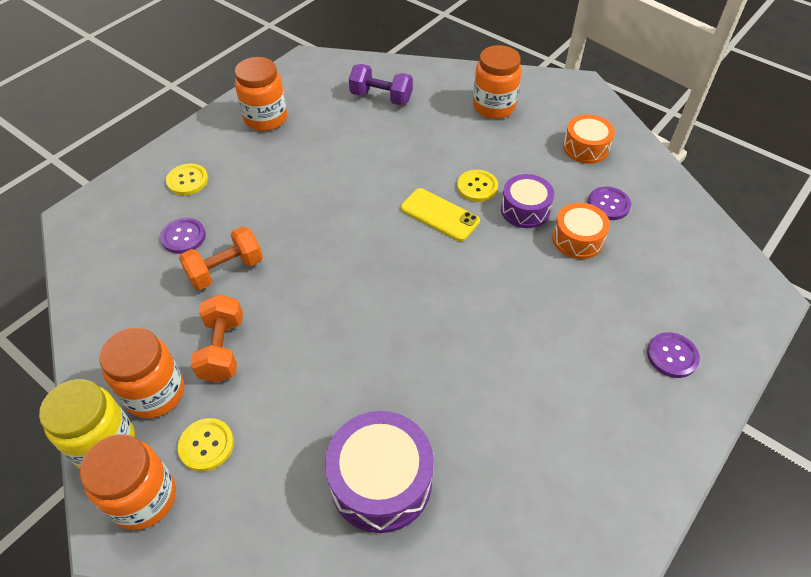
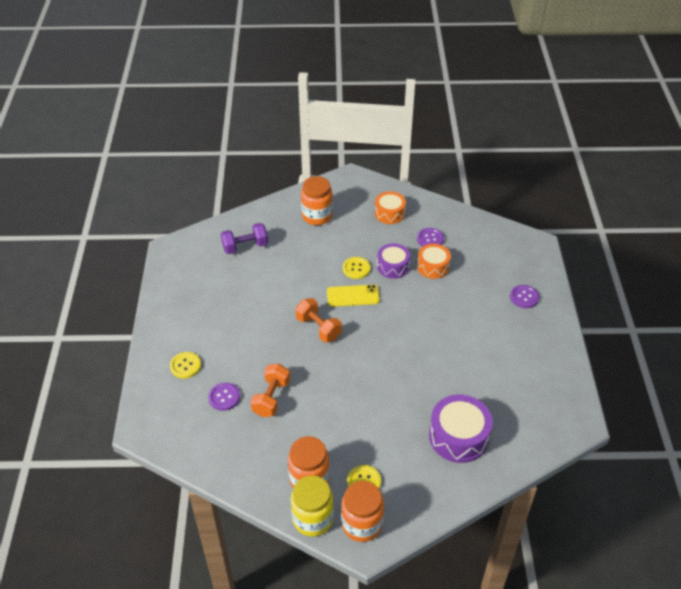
camera: 40 degrees left, 5 degrees down
(222, 349) = (318, 436): orange dumbbell -> orange dumbbell (318, 328)
(265, 118) = (188, 300): orange jar -> none

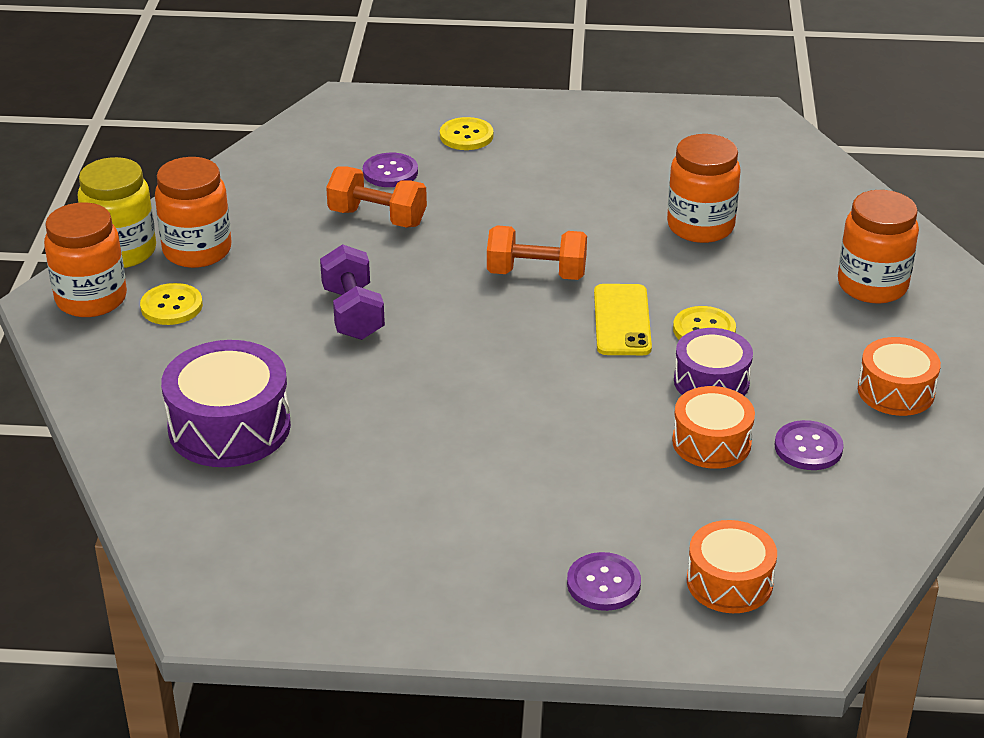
camera: 95 degrees right, 10 degrees down
(245, 246) = (767, 195): purple dumbbell -> purple dumbbell (353, 313)
(273, 269) = (700, 226): none -> orange jar
(318, 328) = (536, 274): orange dumbbell -> orange dumbbell turned 45 degrees clockwise
(512, 262) = (729, 582): none -> orange drum

